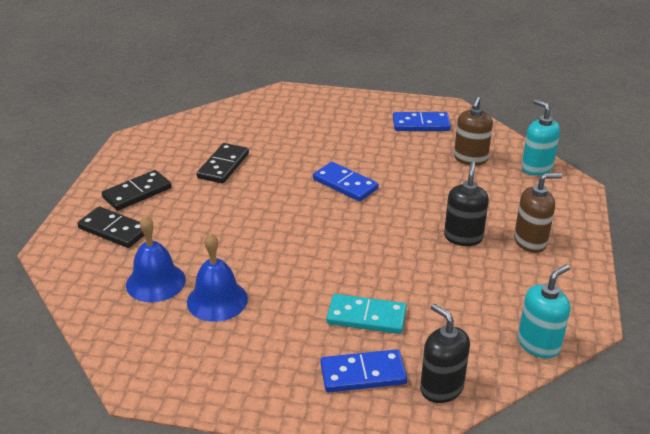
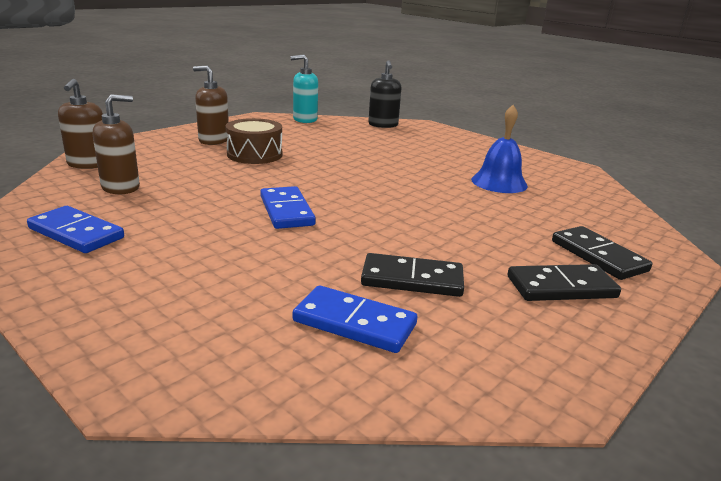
camera: 150 degrees left, 10 degrees down
(155, 282) = (553, 205): blue bell -> none
(223, 166) = (412, 279): black domino -> black domino turned 45 degrees clockwise
(363, 374) = (421, 137): blue domino -> blue domino (354, 323)
(366, 317) = (391, 149): turquoise domino -> none
(463, 237) = (254, 154): black soap dispenser -> brown drum
(536, 168) = (88, 164): turquoise soap dispenser -> brown soap dispenser

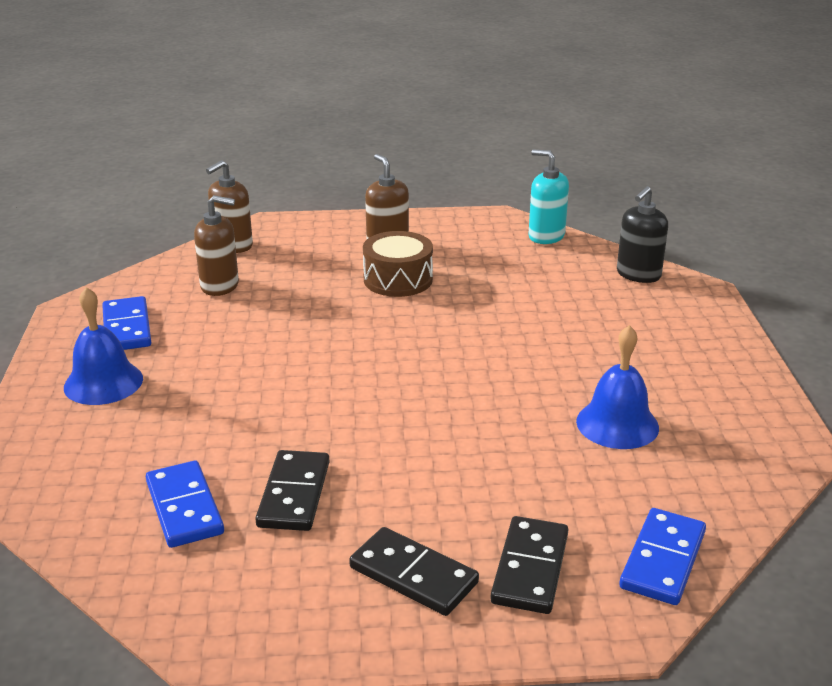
camera: 45 degrees right, 5 degrees up
(120, 274) = (103, 382): none -> blue bell
(287, 211) = (312, 369): blue domino -> blue domino (663, 560)
(412, 279) = (294, 494): black domino -> black domino turned 45 degrees clockwise

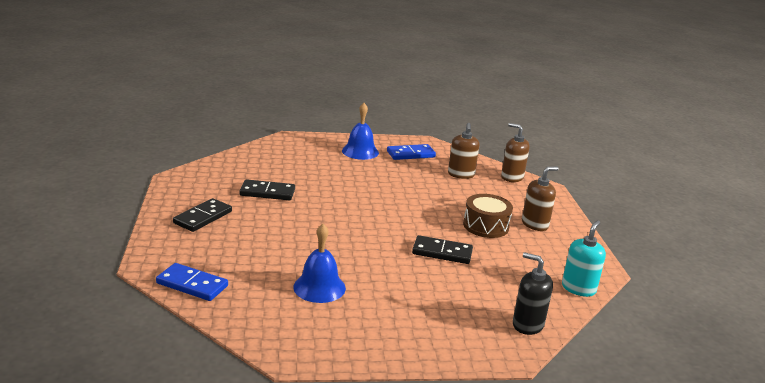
camera: 85 degrees right, 5 degrees down
(184, 508) = (262, 170): blue domino -> none
(530, 568) = (198, 246): black domino -> black domino (442, 252)

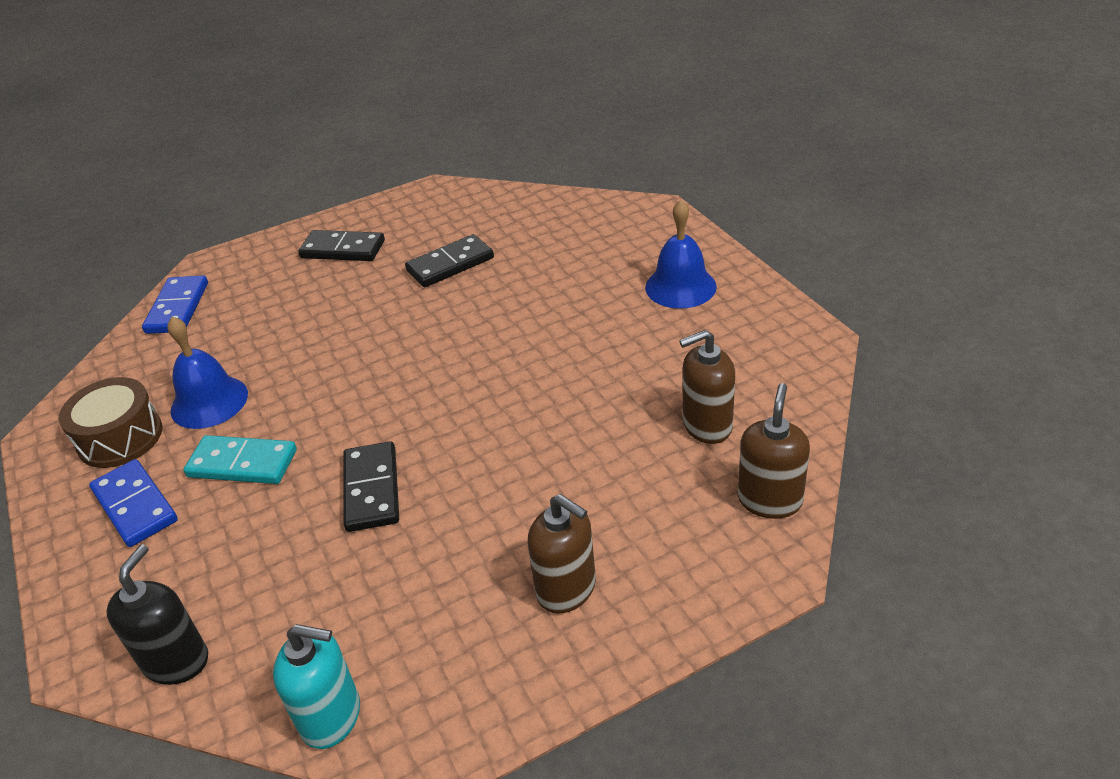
camera: 75 degrees right, 15 degrees up
(267, 192) = (450, 264): black domino -> black domino turned 75 degrees clockwise
(390, 284) = (242, 463): none -> turquoise domino
(410, 154) = (733, 340): blue domino -> blue domino (135, 505)
(486, 226) = (507, 518): brown drum -> brown drum (120, 437)

